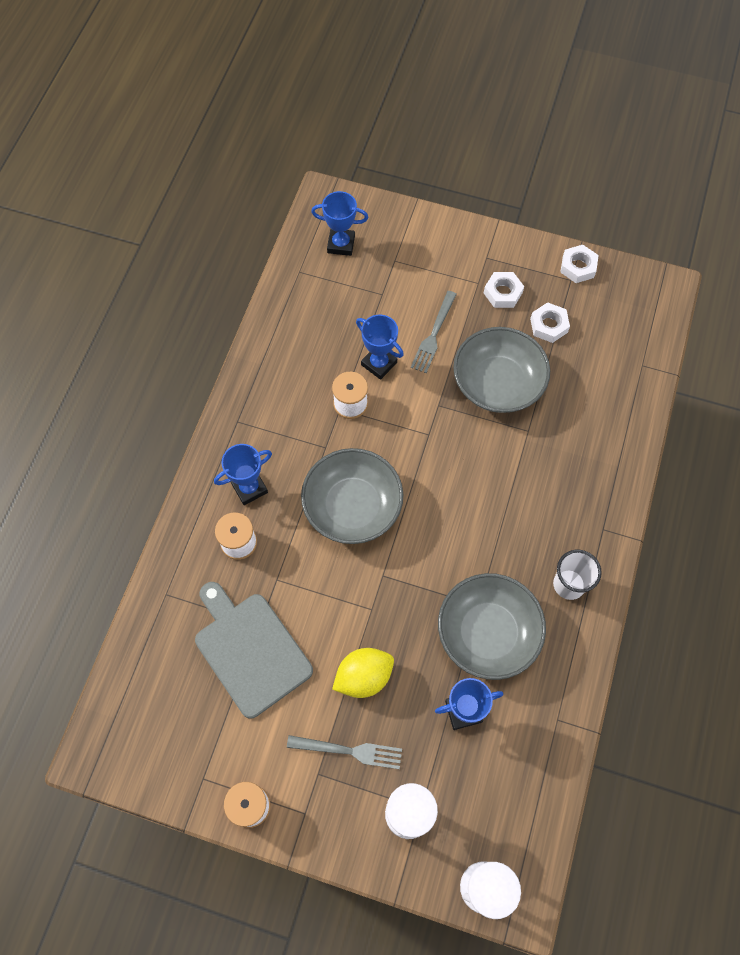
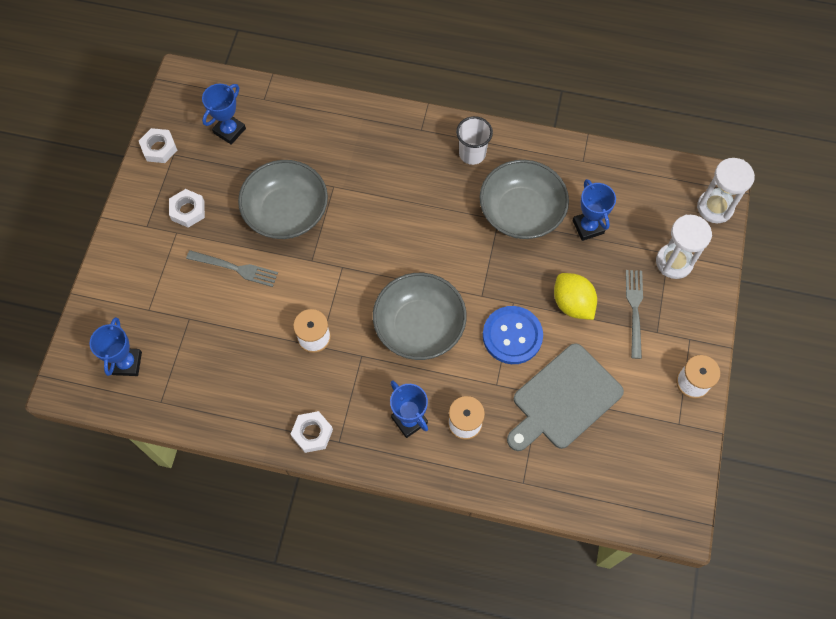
camera: 95 degrees left, 0 degrees up
(331, 603) = (512, 336): none -> blue button
(379, 364) = (269, 315): blue trophy -> blue trophy (229, 131)
(549, 325) = (224, 171): white nut -> white nut (312, 433)

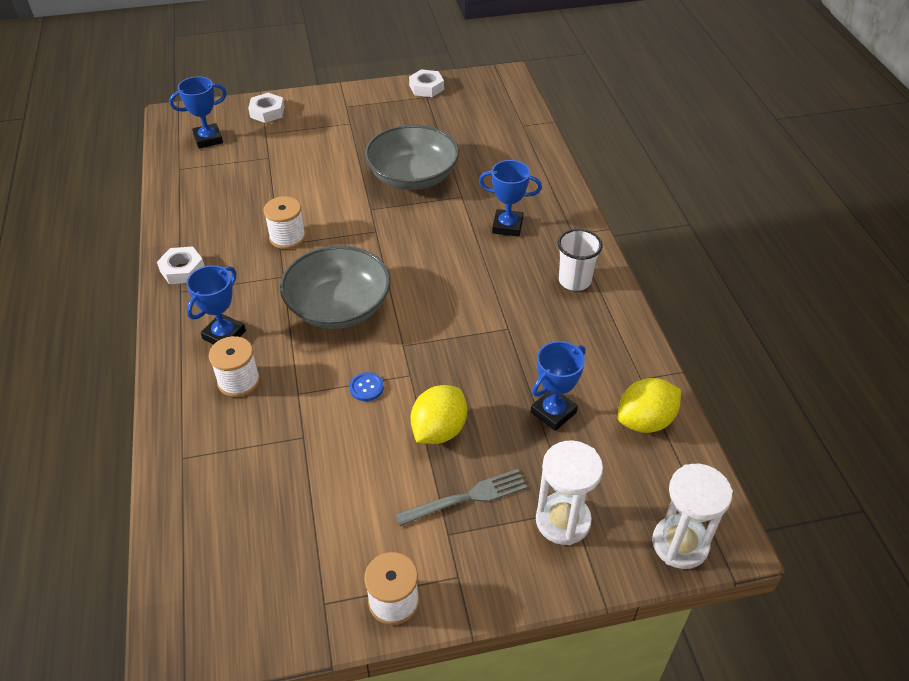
camera: 65 degrees right, 20 degrees down
(188, 210) = (375, 122): white nut -> white nut (267, 112)
(229, 131) = (473, 117): blue trophy -> blue trophy (507, 226)
(236, 268) = (334, 167): grey fork -> none
(512, 336) = (366, 387): blue button -> blue button, size x0.45
(521, 212) = (531, 344): grey bowl -> none
(563, 399) = (306, 462): grey cutting board -> none
(619, 177) = (645, 421): none -> yellow lemon

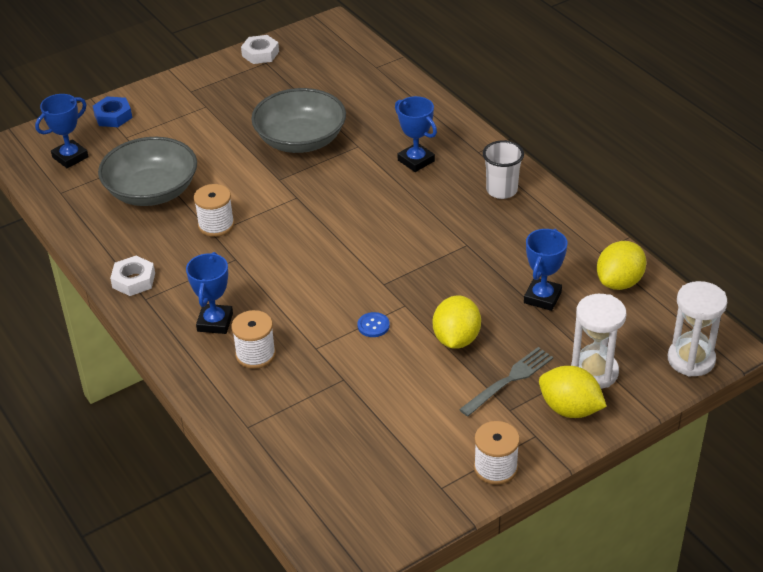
camera: 20 degrees left, 5 degrees down
(267, 112) = (113, 116): white nut -> blue nut
(338, 307) = (305, 270): grey bowl -> grey bowl (152, 191)
(507, 226) = (416, 161): blue trophy -> blue trophy turned 60 degrees clockwise
(512, 557) = (570, 409): none -> yellow lemon

